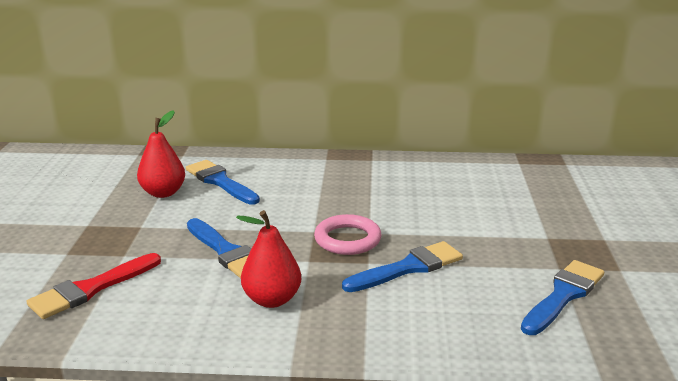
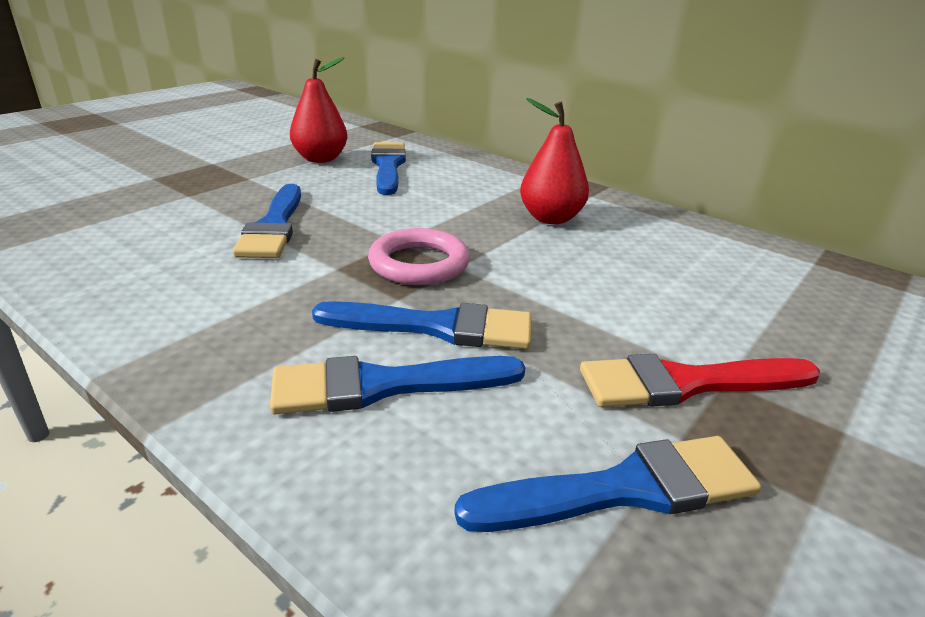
camera: 35 degrees right, 5 degrees up
(91, 289) = (108, 211): red brush -> red brush (687, 383)
(272, 300) = (223, 291): red pear -> red pear (550, 218)
(428, 303) = (384, 385): none -> blue brush

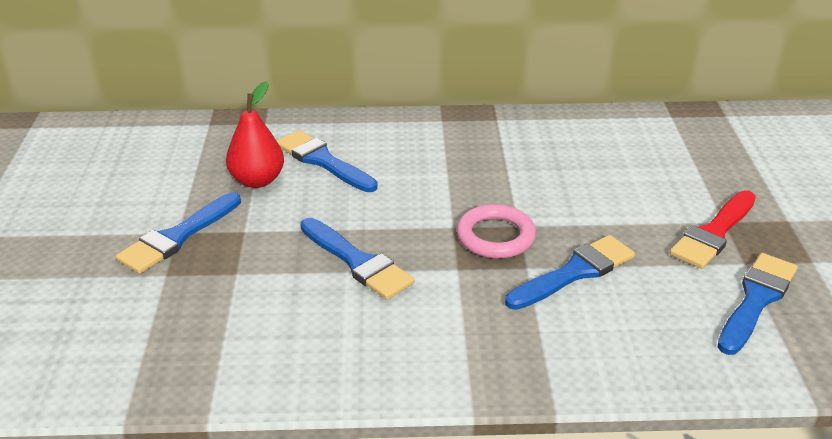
camera: 40 degrees left, 5 degrees up
(384, 385) = (608, 320): blue brush -> blue brush (177, 237)
(550, 218) = (506, 155): red pear -> none

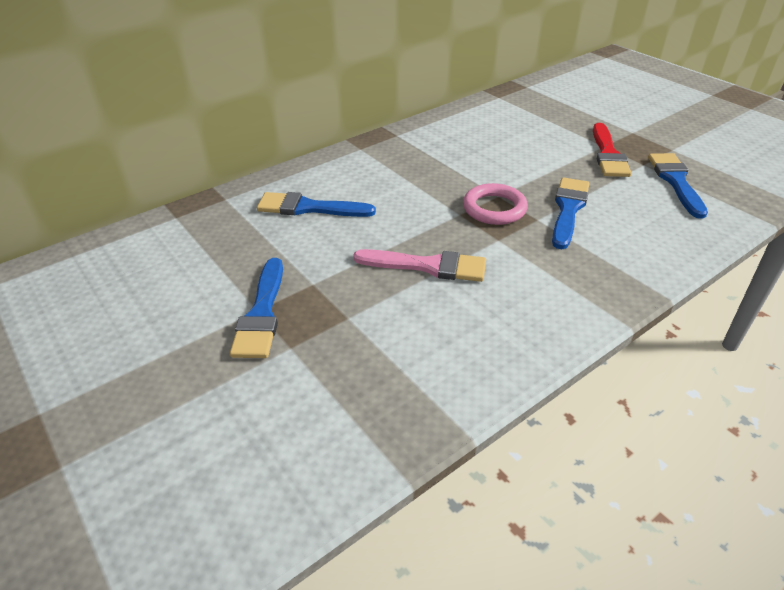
camera: 35 degrees left, 5 degrees up
(257, 180) = (275, 242): red pear -> none
(357, 262) = (428, 266): blue brush -> pink brush

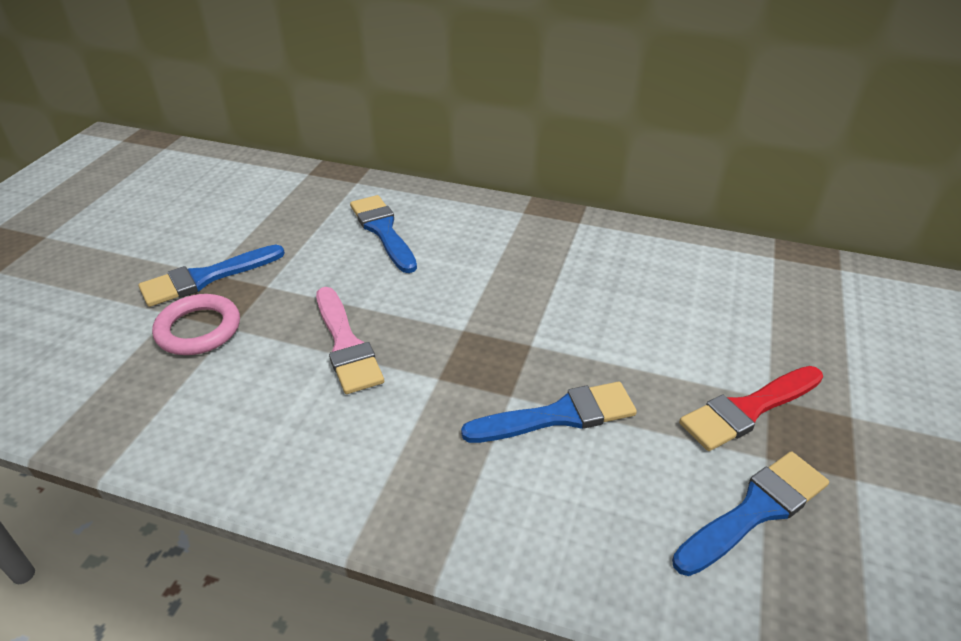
camera: 55 degrees right, 0 degrees up
(494, 208) = (499, 351): pink ring -> pink ring (198, 329)

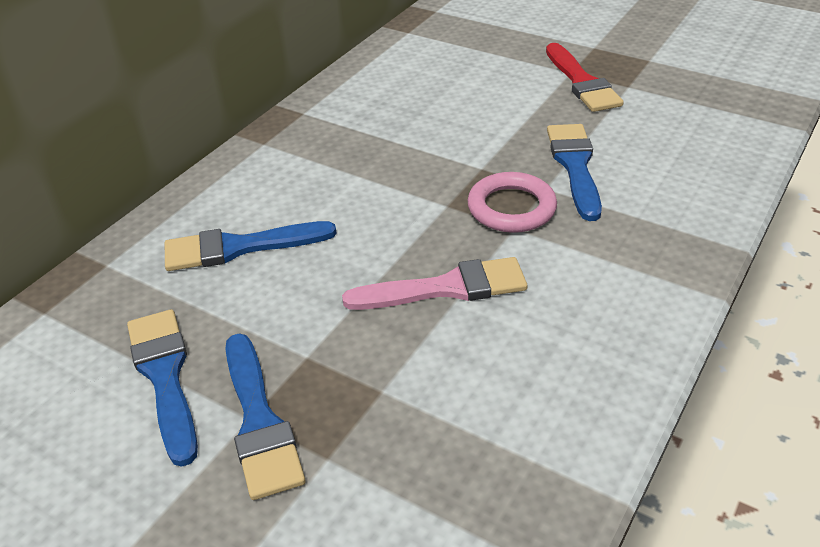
camera: 75 degrees left, 0 degrees up
(198, 329) = (374, 423): pink ring -> pink ring (511, 208)
(755, 510) = (675, 100): blue brush -> blue brush (165, 376)

